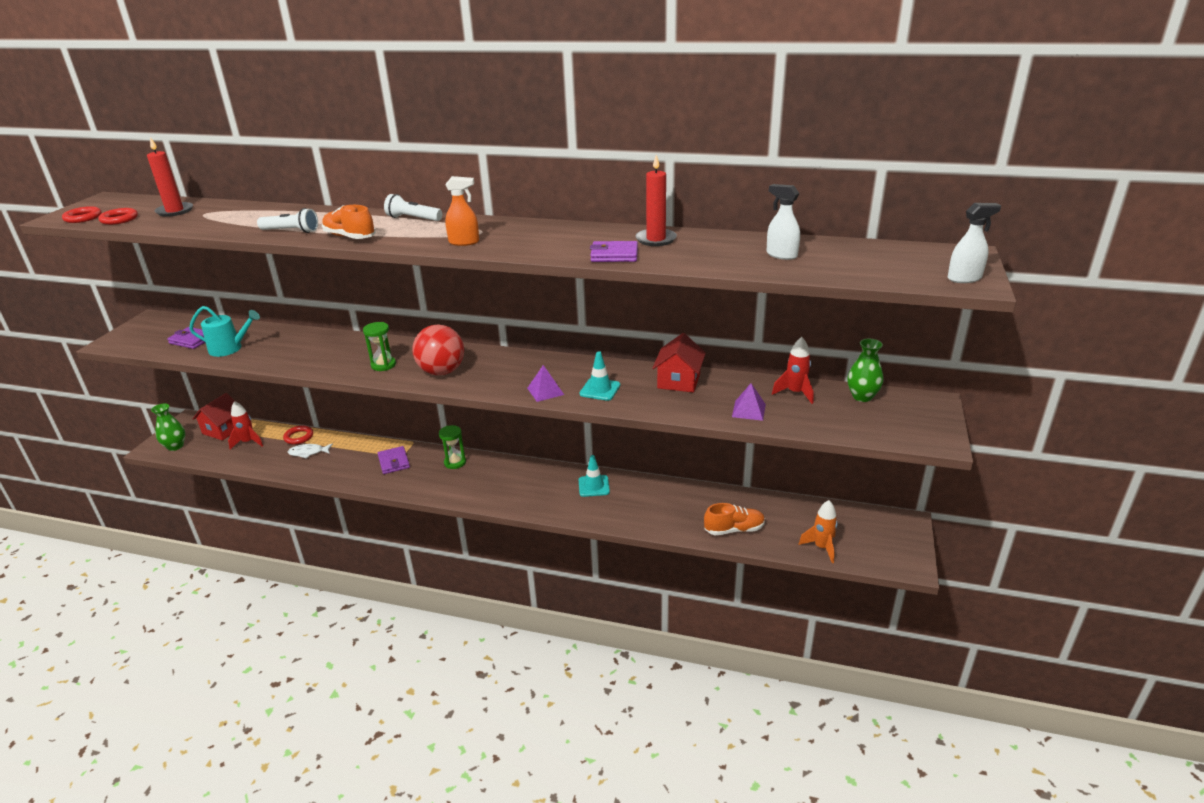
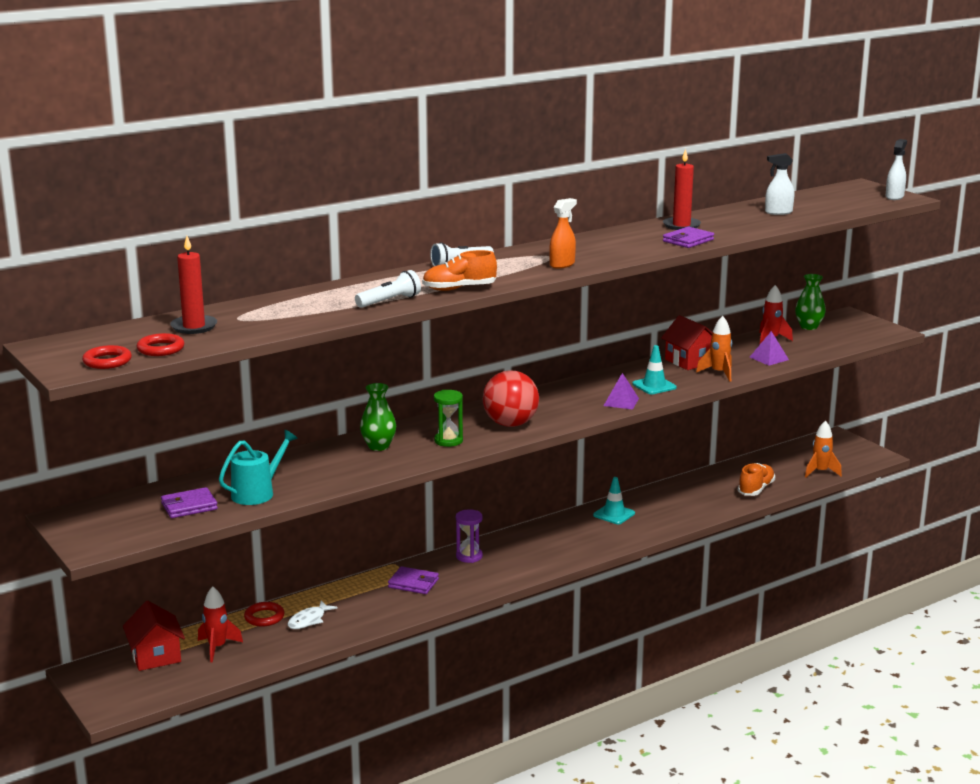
camera: 50 degrees left, 10 degrees down
(175, 446) = (135, 693): green vase -> green vase (378, 446)
(455, 462) = (469, 556): green hourglass -> purple hourglass
(673, 403) = (719, 373): none -> orange rocket

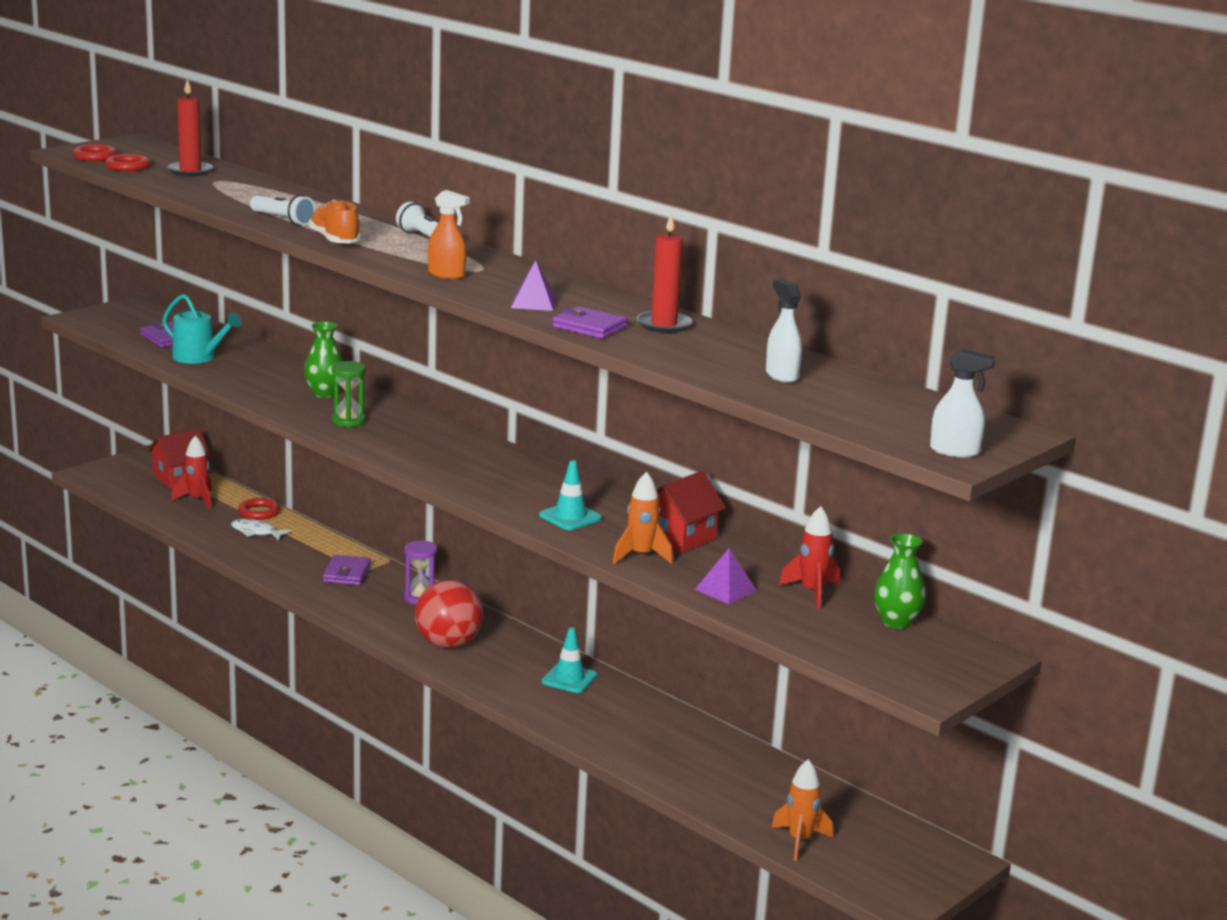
camera: 75 degrees right, 0 degrees up
(510, 424) = (407, 446): red ball -> red ball (448, 644)
(621, 402) = (503, 499): purple pyramid -> purple pyramid (534, 303)
(756, 489) = (703, 783): orange shoe -> none

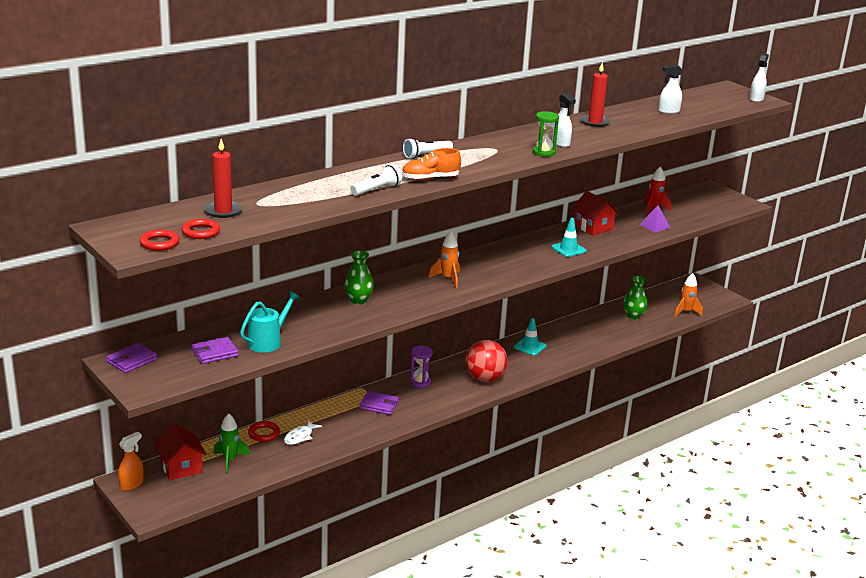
camera: 80 degrees left, 5 degrees up
(197, 500) = (230, 460): red rocket -> green rocket
(348, 421) = (413, 296): green hourglass -> green hourglass (543, 152)
(447, 275) = (508, 157): orange spray bottle -> orange spray bottle (132, 484)
(534, 303) = (561, 143): purple pyramid -> white spray bottle
(589, 327) = (602, 137): purple wallet -> purple wallet (131, 361)
(641, 556) = (617, 239): orange rocket -> orange rocket (448, 279)
(896, 622) = (682, 198): green vase -> green vase (633, 316)

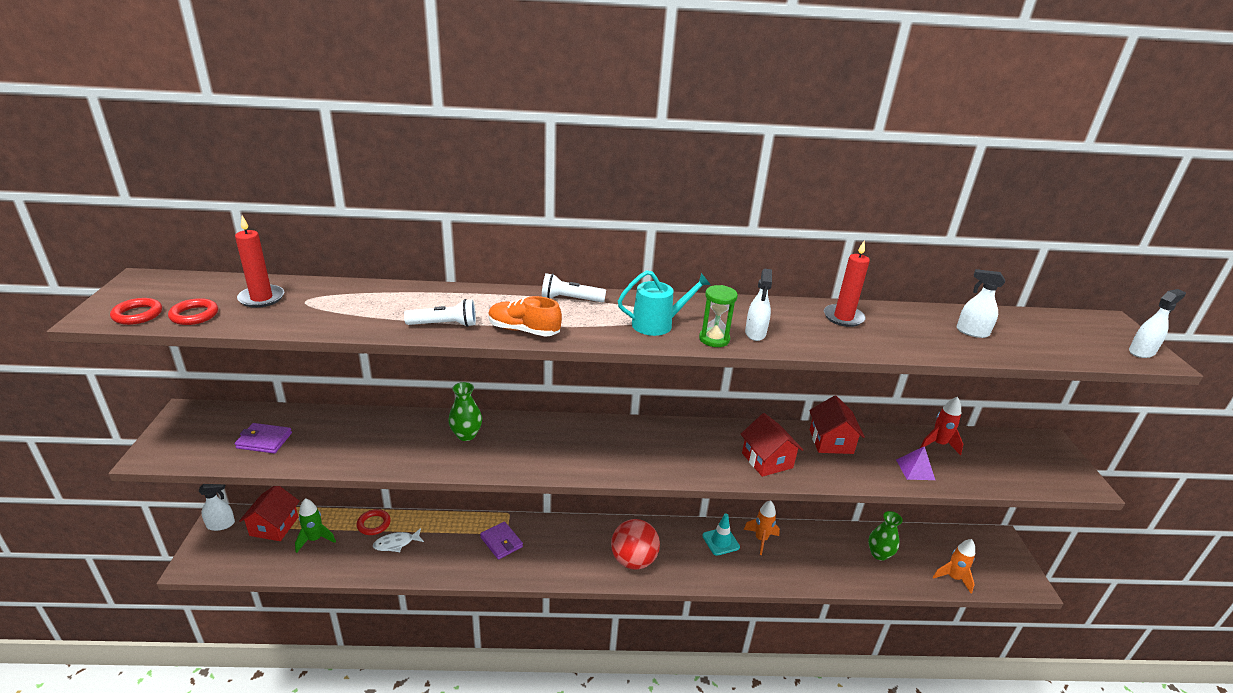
camera: 35 degrees right, 5 degrees up
(131, 361) = (196, 418): purple wallet -> none
(132, 484) = (221, 524): orange spray bottle -> white spray bottle
(268, 342) = (322, 448): turquoise watering can -> turquoise watering can (657, 324)
(420, 382) = (567, 533): purple hourglass -> none
(448, 279) = (586, 445): orange rocket -> orange rocket (761, 539)
(568, 249) = (767, 460): turquoise traffic cone -> red house

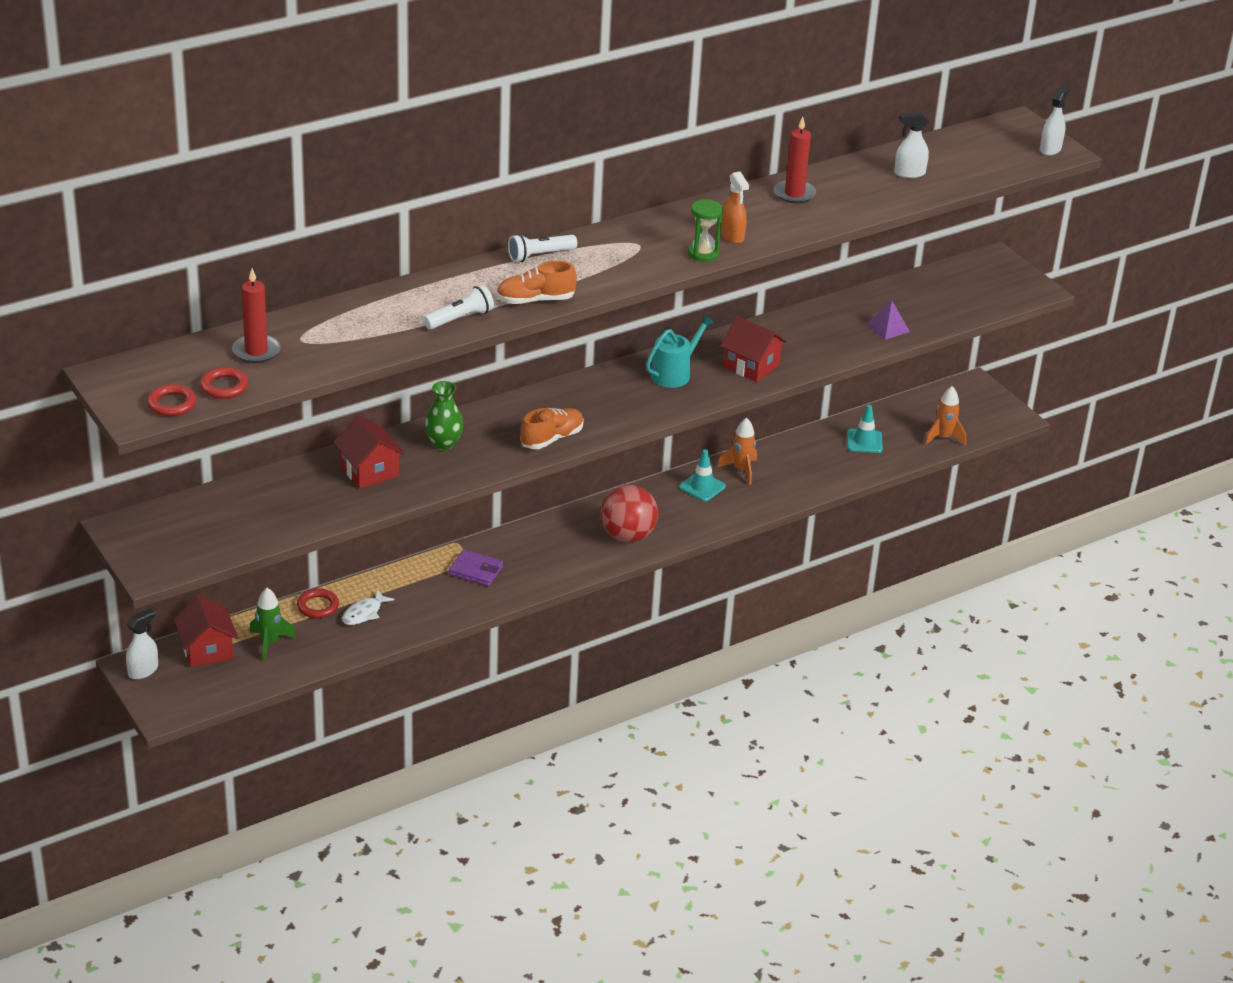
camera: 30 degrees left, 5 degrees up
(264, 440) = (246, 520): purple wallet -> none
(549, 462) = (552, 439): none -> orange shoe
(657, 324) = (642, 255): turquoise watering can -> turquoise watering can (674, 374)
(755, 333) = (732, 236): white spray bottle -> orange spray bottle
(831, 441) = (798, 327): red house -> red house (369, 471)
(879, 554) = (864, 441): green vase -> turquoise traffic cone
(938, 444) = (897, 296): red rocket -> none

